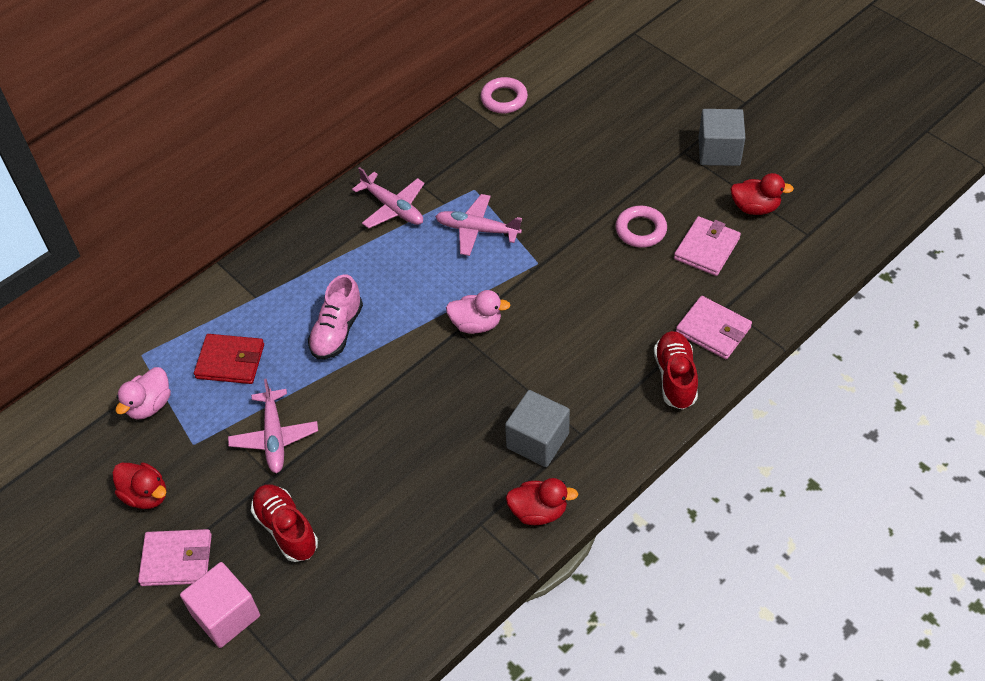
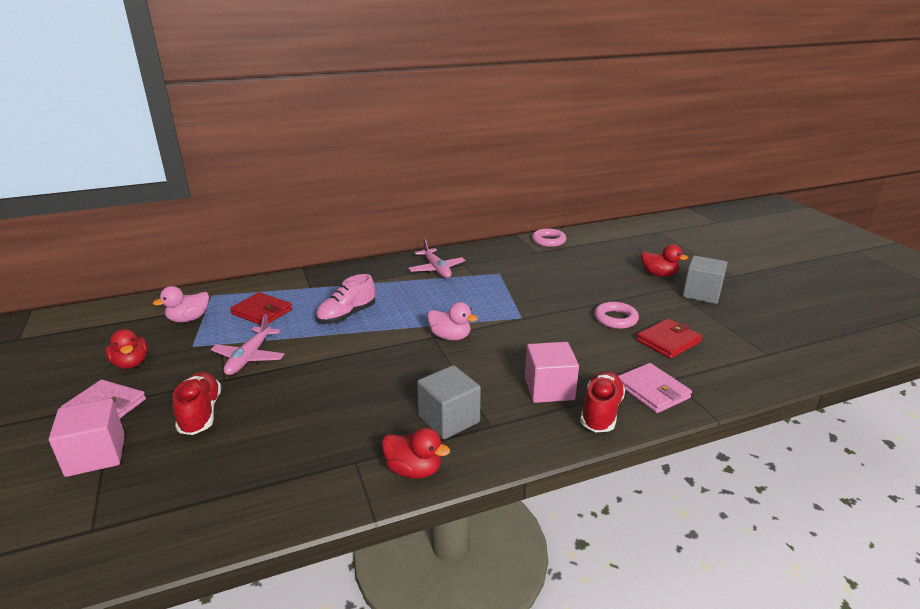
camera: 20 degrees right, 25 degrees down
(477, 230) = (487, 291): pink plane -> none
(614, 364) = (549, 389): none -> pink cube
(706, 248) = (668, 341): pink wallet -> red wallet
(755, 207) = (722, 328): red duck -> red duck (659, 274)

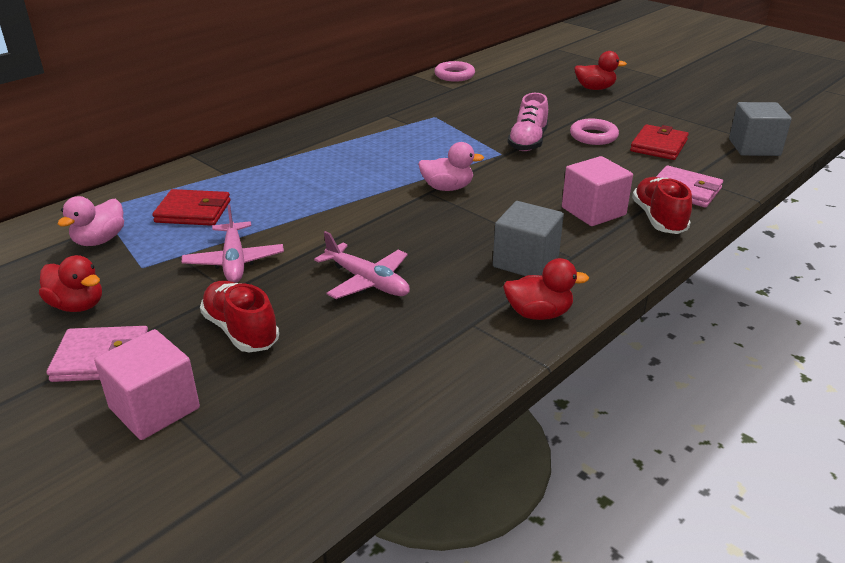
camera: 25 degrees left, 5 degrees up
(347, 315) = (306, 193): pink shoe -> pink shoe (528, 142)
(436, 269) = (360, 125): pink plane -> pink plane (367, 281)
(701, 294) = (649, 98): grey cube -> grey cube (754, 147)

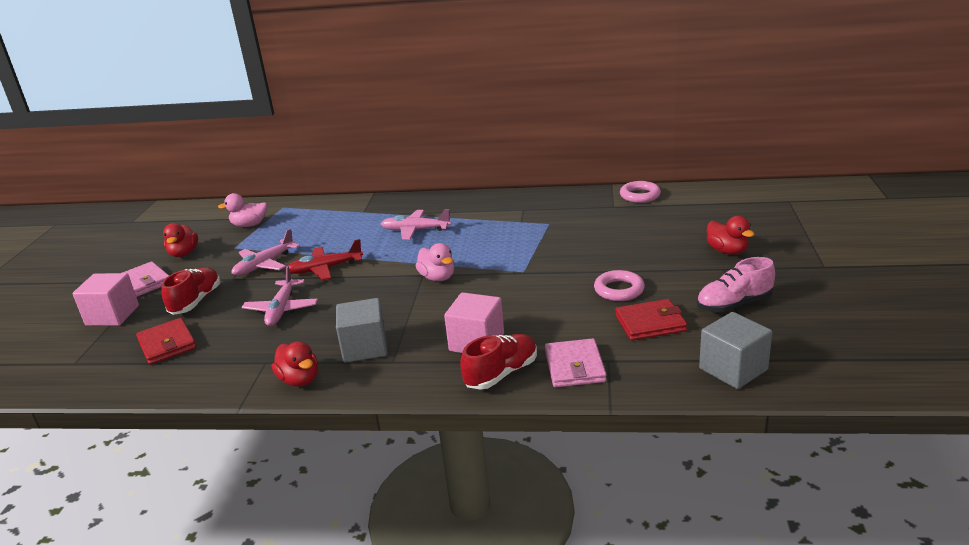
camera: 55 degrees right, 5 degrees down
(193, 211) = (307, 228): red wallet -> red wallet (167, 344)
(318, 231) = (325, 269): none -> red plane
(328, 165) = (416, 230): none -> pink plane
(528, 142) = (561, 271): pink shoe -> pink shoe (734, 304)

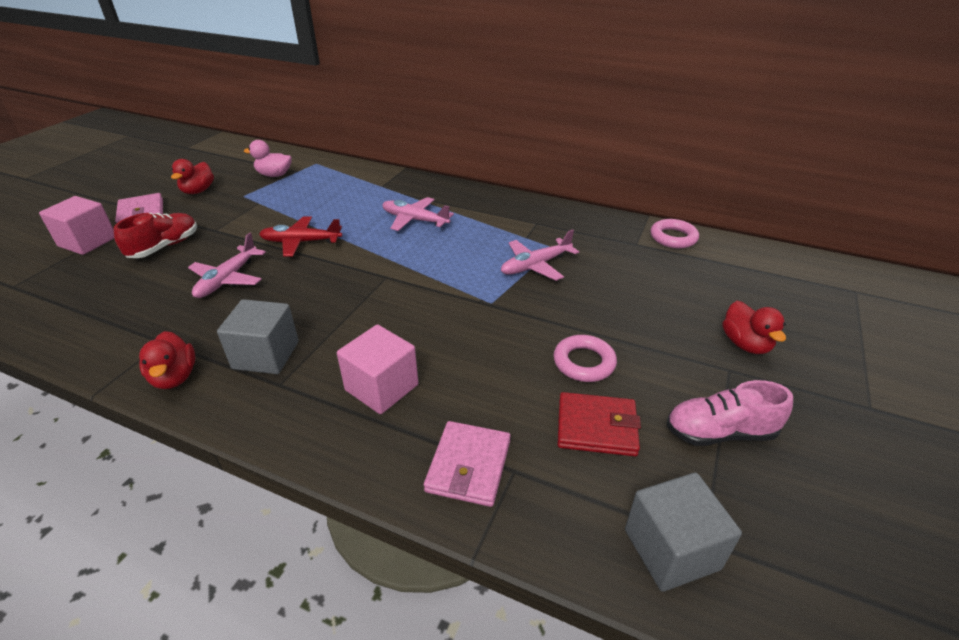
camera: 15 degrees right, 10 degrees up
(167, 344) = (101, 289): red wallet -> none
(265, 264) = (253, 222): pink plane -> pink plane (536, 265)
(438, 277) = (398, 285): pink duck -> none
(501, 373) = (379, 445): red shoe -> none

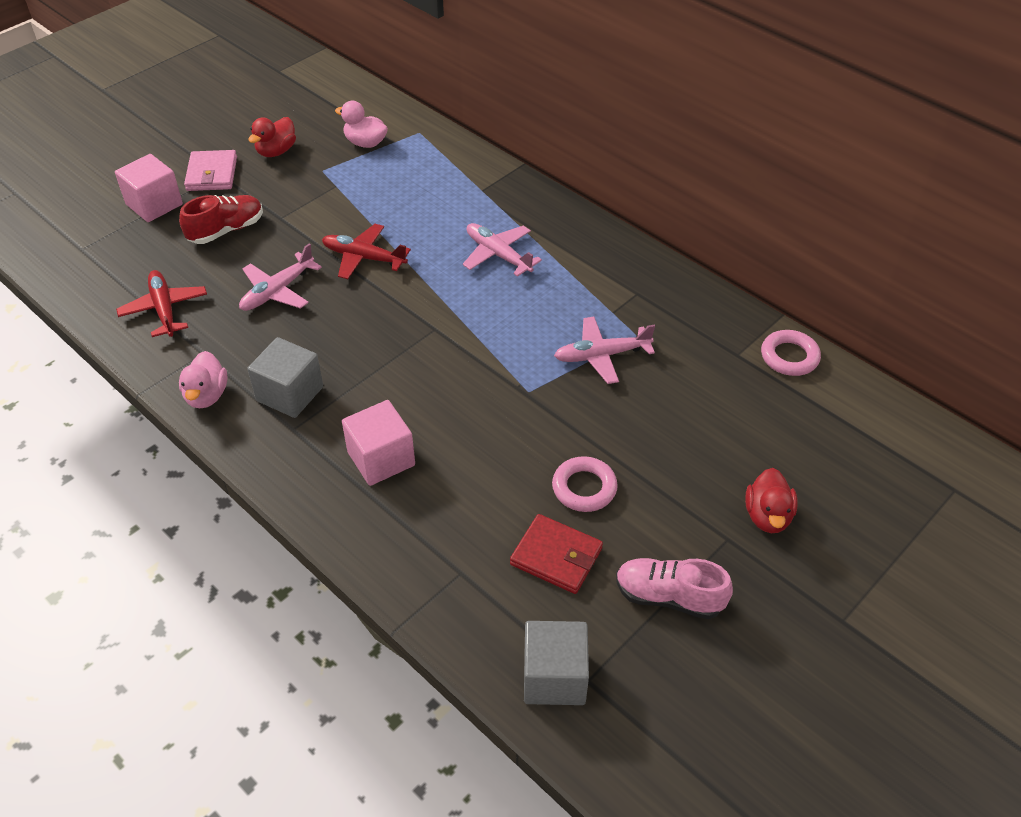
camera: 20 degrees right, 10 degrees up
(112, 315) = (164, 309): none -> red plane
(174, 377) = (206, 395): red duck -> pink duck
(469, 466) = (424, 556): pink wallet -> none

